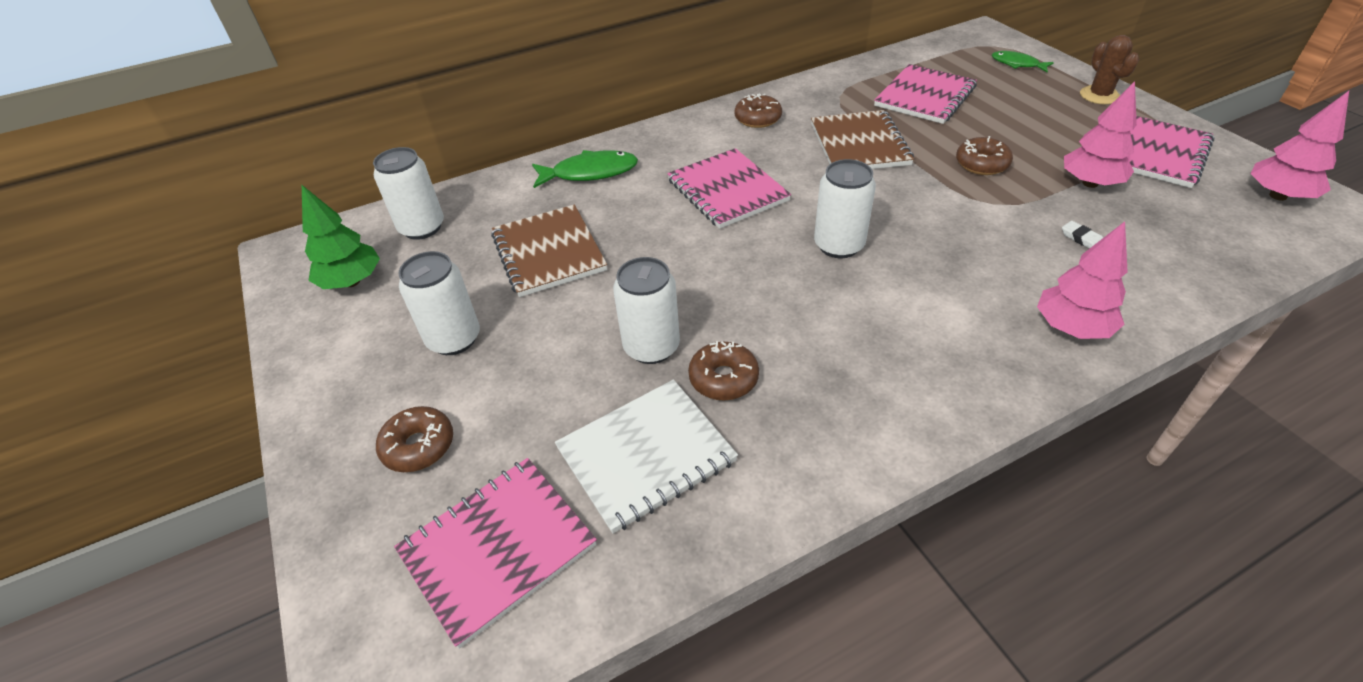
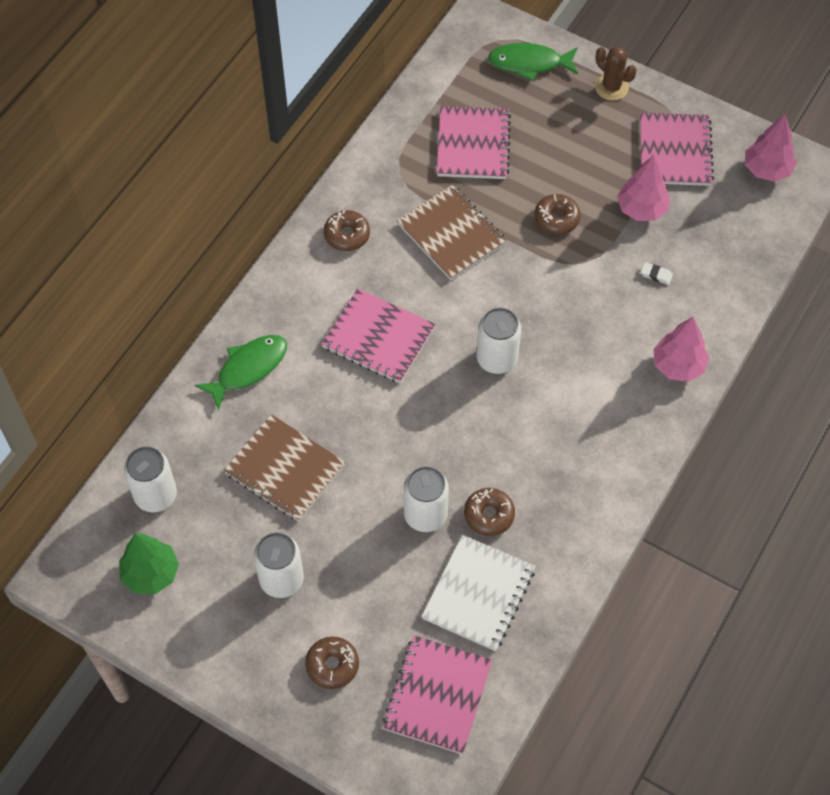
camera: 35 degrees left, 15 degrees up
(1017, 64) = (529, 63): green fish -> green fish, size x1.59

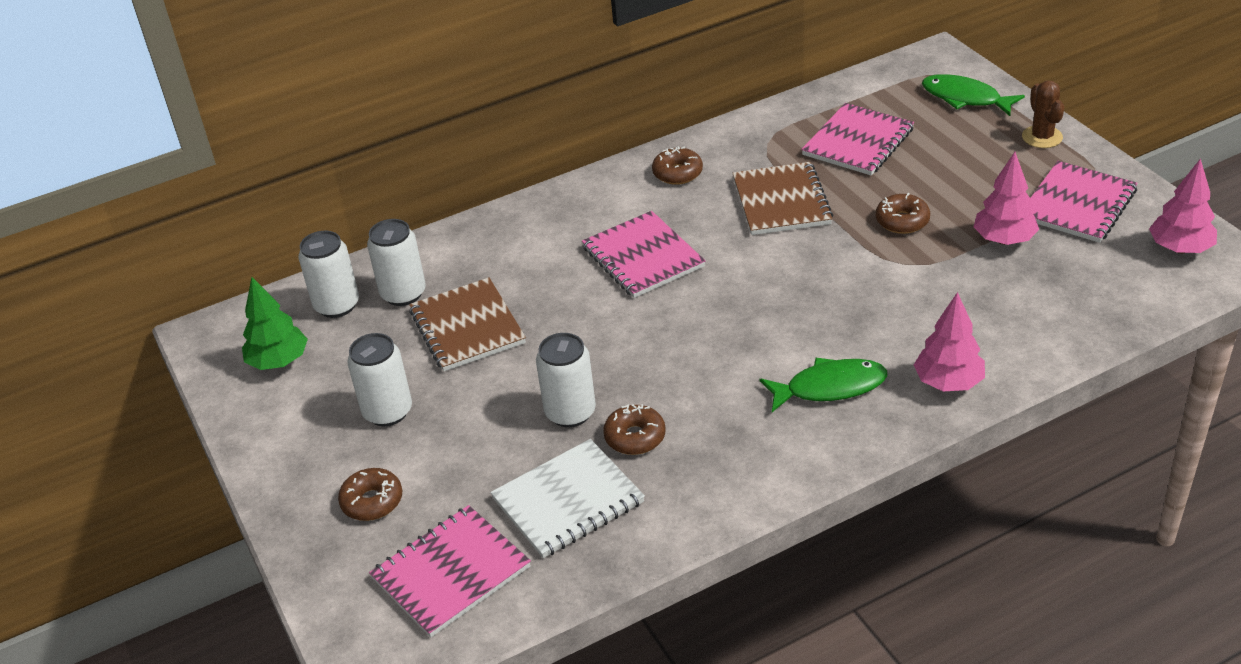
camera: 35 degrees right, 20 degrees down
(248, 368) = (501, 241): green fish -> green fish (829, 387)
(497, 359) = (749, 311): white can -> white can (403, 294)
(656, 275) = (980, 298): white eraser -> none

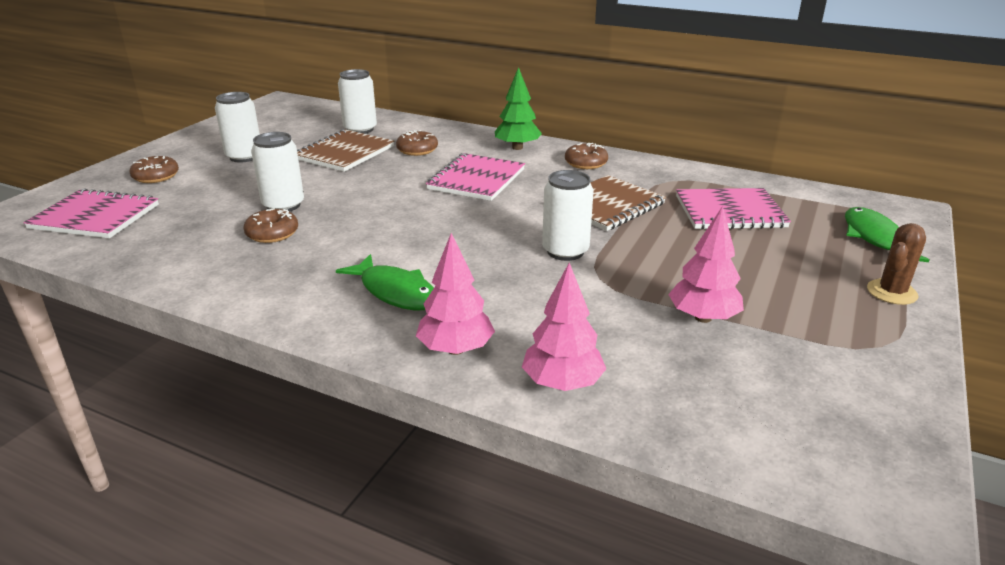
camera: 50 degrees right, 10 degrees down
(279, 362) = (269, 121): green tree -> green tree (517, 148)
(337, 305) = (332, 118): white can -> white can (565, 251)
(568, 501) = (187, 231): white notebook -> none
(902, 221) = (656, 260): brown donut -> brown donut (417, 150)
(1078, 205) = (823, 344): pink notebook -> none
(1180, 248) = (857, 440): pink tree -> pink tree (562, 383)

